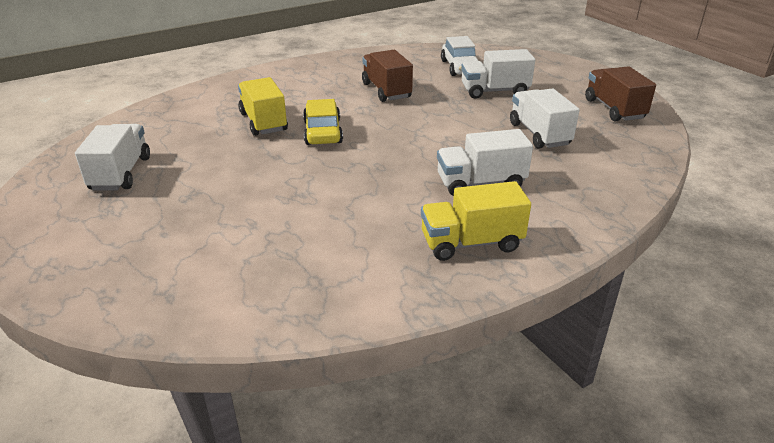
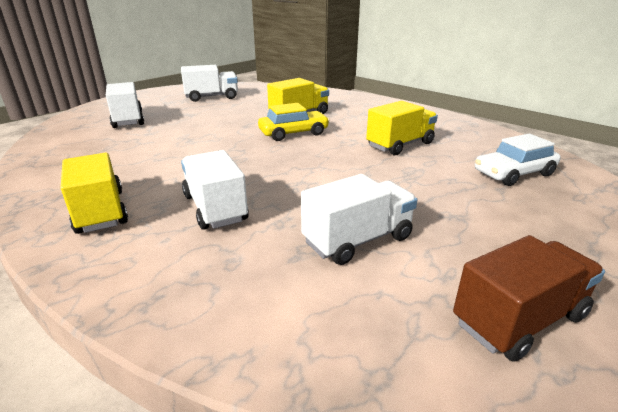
camera: 75 degrees right, 5 degrees down
(386, 90) = (400, 145): brown truck -> yellow truck
(494, 91) = (465, 200): white truck -> white truck (128, 120)

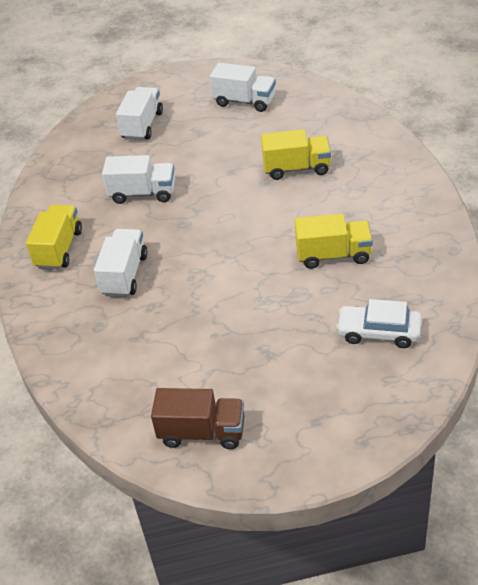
camera: 40 degrees right, 15 degrees up
(293, 133) = (260, 200): yellow car -> none
(357, 240) = (181, 342): white truck -> white truck (143, 193)

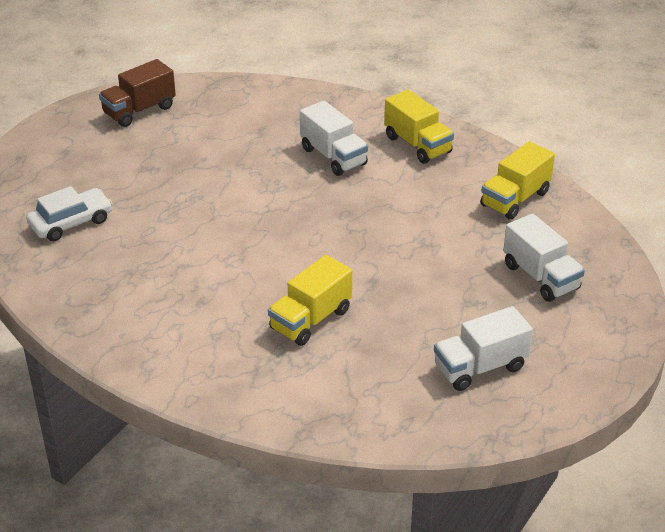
camera: 130 degrees right, 5 degrees down
(143, 193) = (423, 217): white truck -> none
(333, 255) = (173, 259): yellow truck -> yellow truck (515, 199)

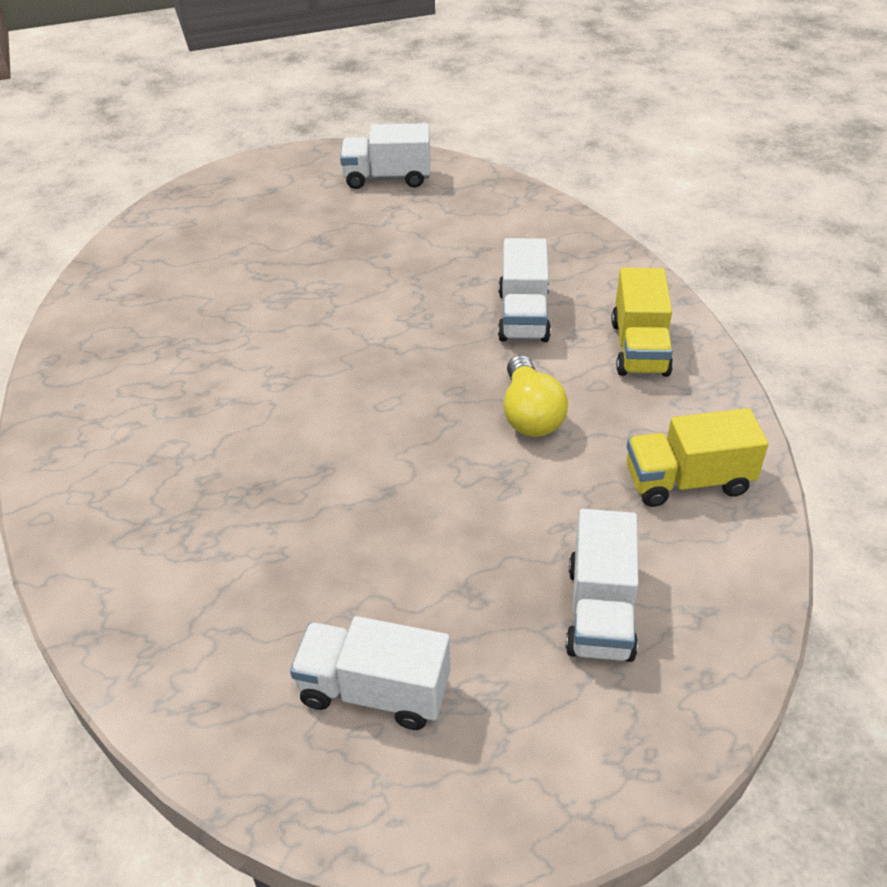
camera: 40 degrees right, 5 degrees up
(71, 222) = (186, 262): white car -> none
(139, 110) = (387, 178): brown truck -> white truck
(310, 320) = (265, 498): yellow truck -> none
(400, 206) = (530, 414): none -> yellow light bulb

